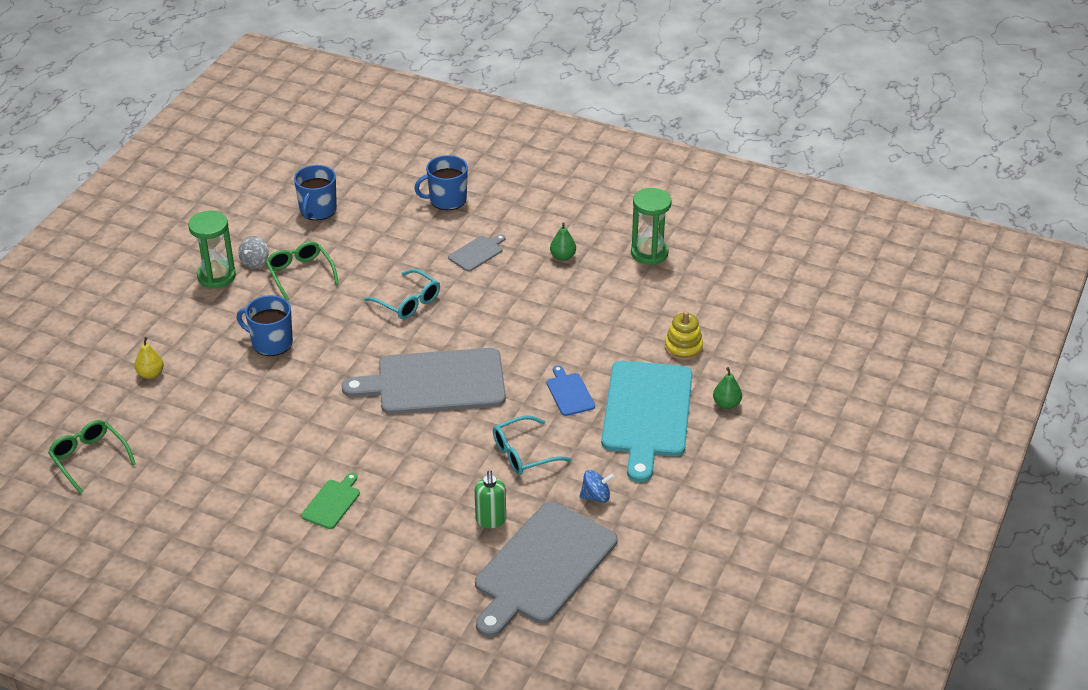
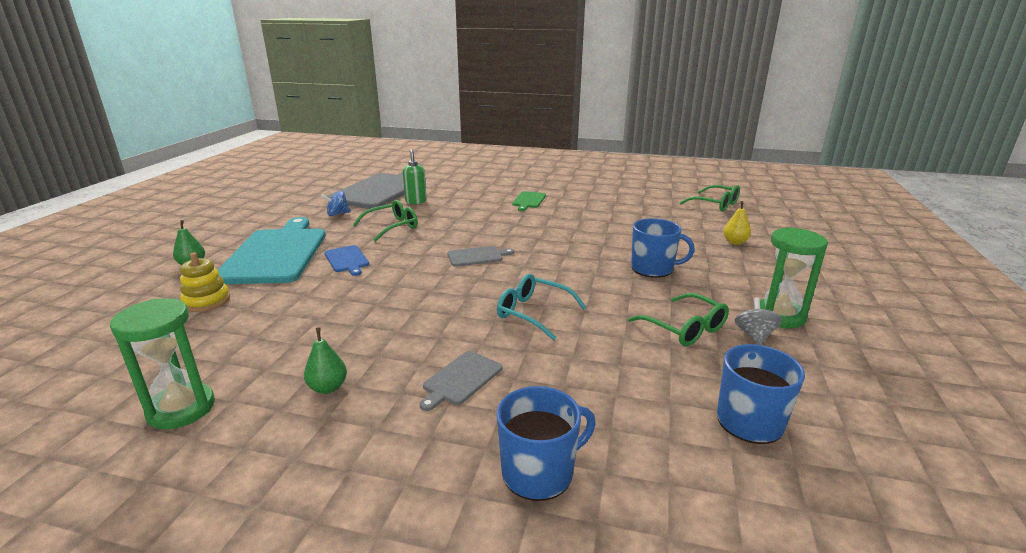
camera: 170 degrees right, 15 degrees down
(435, 383) = (477, 256): grey cutting board -> grey cutting board, size x0.43
(523, 453) = (392, 227): turquoise glasses -> green glasses

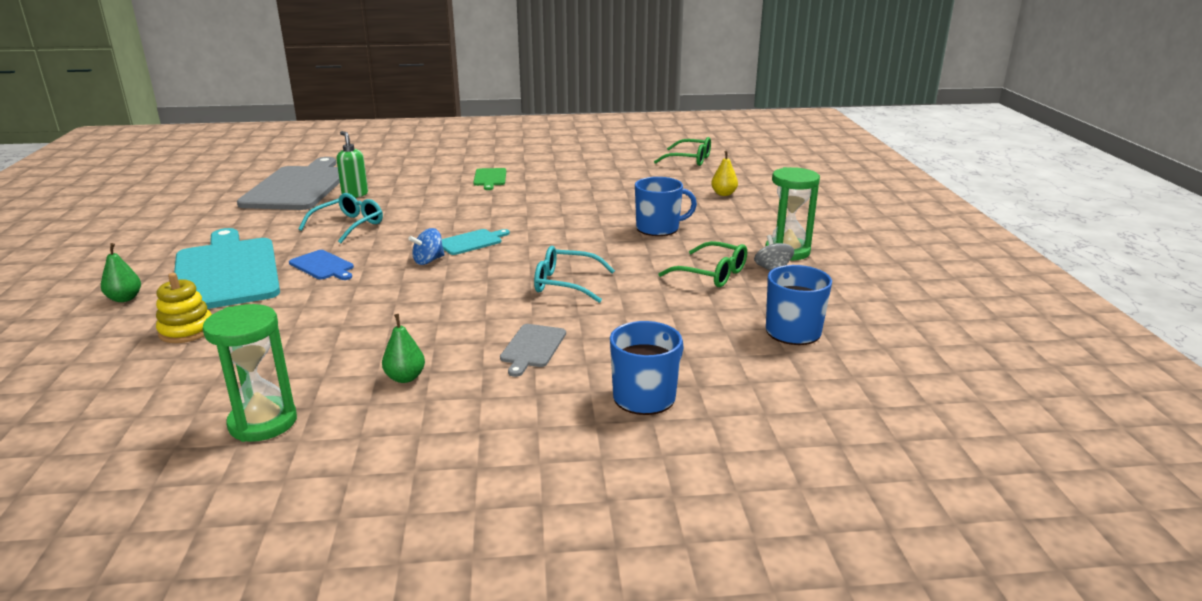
camera: 20 degrees left, 0 degrees up
(337, 214) = (265, 220): blue spinning top -> blue spinning top (428, 261)
(392, 227) = (348, 225): green glasses -> turquoise glasses
(477, 256) = (471, 242): grey cutting board -> turquoise cutting board

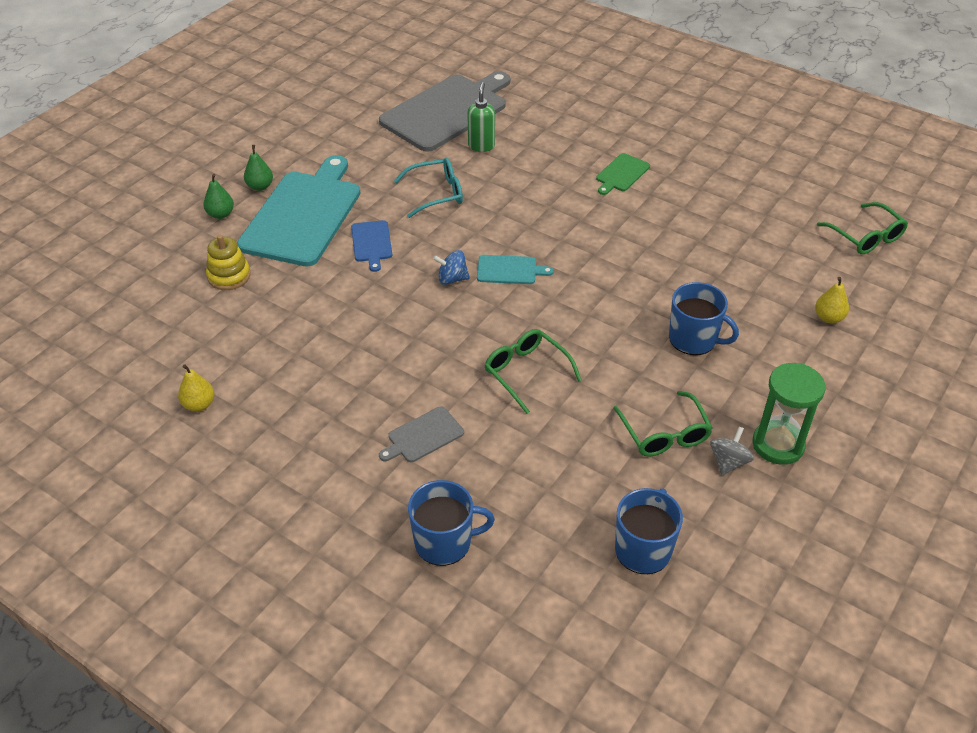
camera: 40 degrees right, 20 degrees up
(263, 423) = (199, 404): green hourglass -> yellow pear
(405, 378) = (312, 414): green pear -> green pear (260, 186)
(565, 284) = (526, 372): turquoise glasses -> green glasses

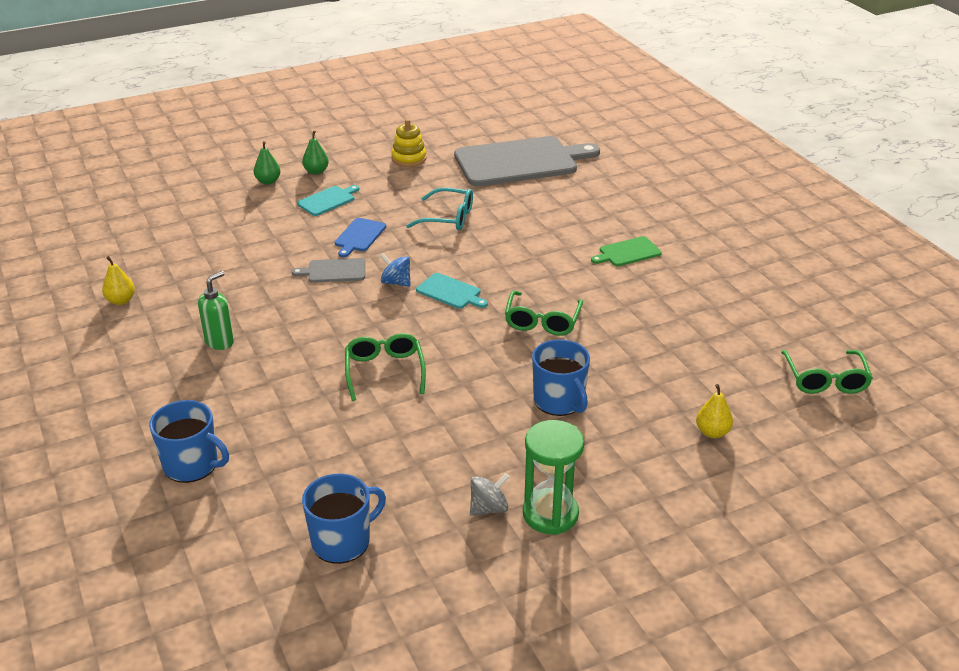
camera: 30 degrees right, 10 degrees down
(229, 276) = (230, 224): yellow stacking toy -> yellow stacking toy (409, 158)
(303, 215) = (327, 200): turquoise cutting board -> turquoise cutting board, size x0.43
(423, 436) = (255, 384): grey cutting board -> grey cutting board (334, 271)
(481, 146) = (523, 195): green soap dispenser -> green soap dispenser (220, 342)
(664, 434) = (454, 462): green glasses -> green glasses (542, 321)

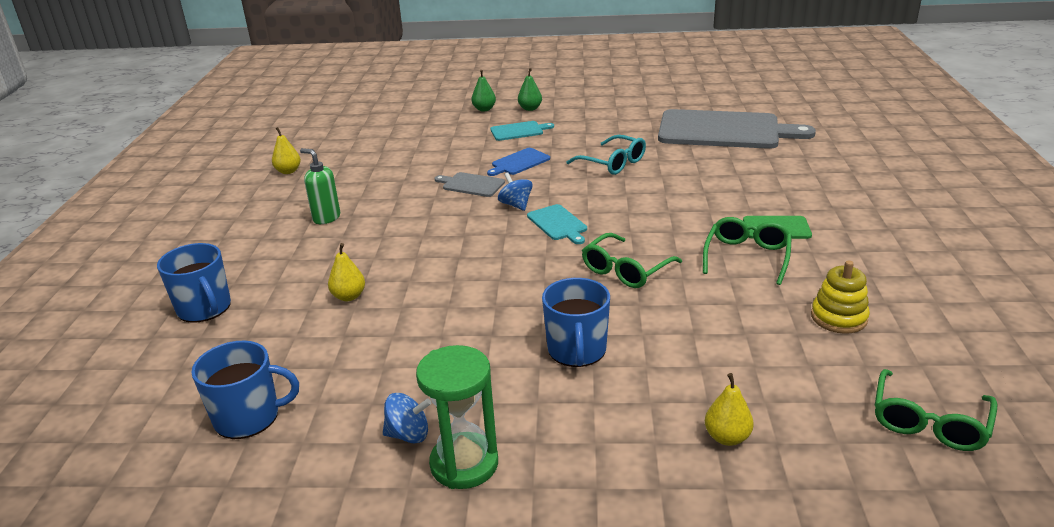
camera: 30 degrees right, 5 degrees down
(220, 342) = (326, 218): green soap dispenser -> green soap dispenser turned 120 degrees counterclockwise
(324, 412) = (349, 296): none -> yellow pear
(384, 371) = (434, 276): green glasses -> green glasses (747, 257)
(409, 158) = (619, 112): yellow stacking toy -> yellow stacking toy (838, 318)
(489, 508) = (408, 434): grey spinning top -> blue spinning top

